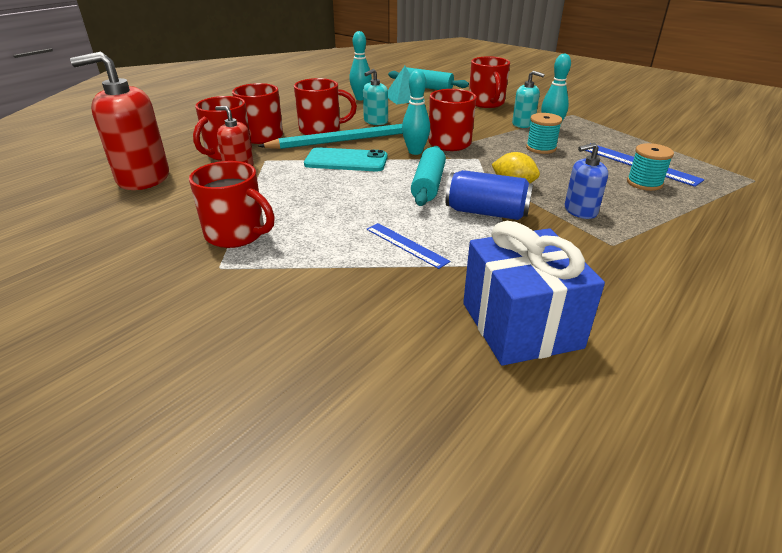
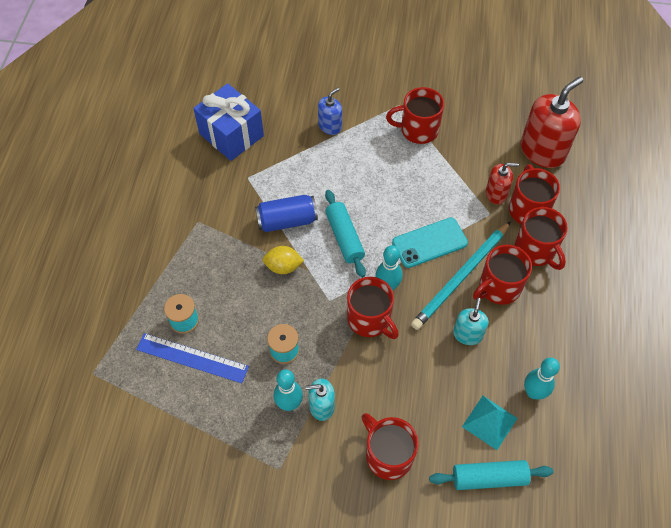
camera: 150 degrees right, 25 degrees up
(406, 245) = (317, 165): blue ruler -> none
(580, 211) = (225, 253): blue soap dispenser -> blue soap dispenser (330, 126)

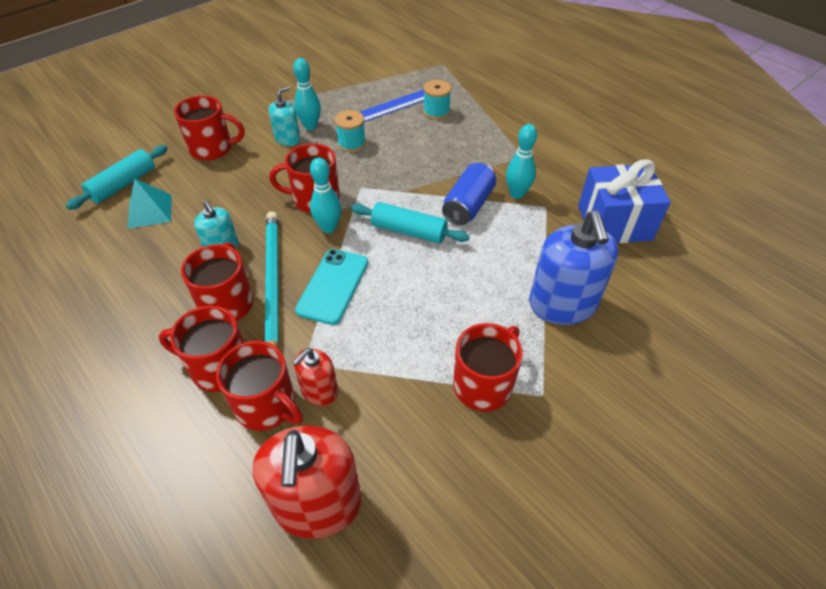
camera: 130 degrees right, 10 degrees down
(283, 267) = (423, 179): yellow lemon -> none
(330, 126) = (562, 304): blue soap dispenser -> blue soap dispenser, size x1.87
(533, 392) = (125, 253): turquoise bowling pin -> turquoise bowling pin (517, 194)

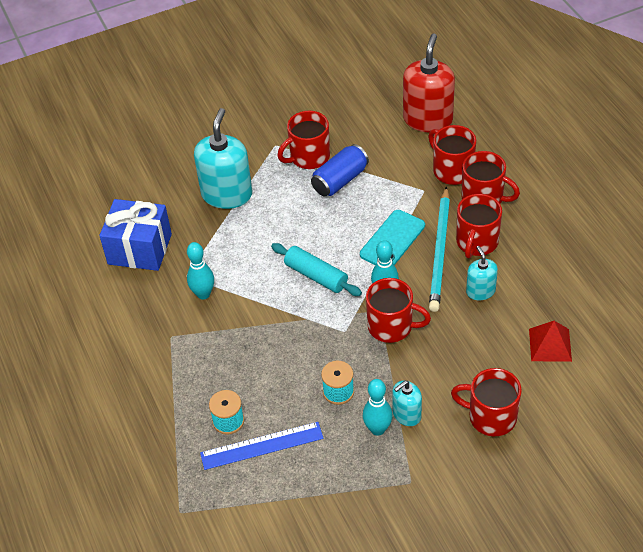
camera: 160 degrees left, 0 degrees up
(123, 184) = (582, 384): turquoise rolling pin -> none
(150, 211) = (550, 345): turquoise pyramid -> red pyramid
(319, 390) = (416, 172): red soap dispenser -> none
(468, 205) = (253, 291): blue can -> blue can (340, 180)
(562, 304) = (227, 194): blue soap dispenser -> turquoise soap dispenser

